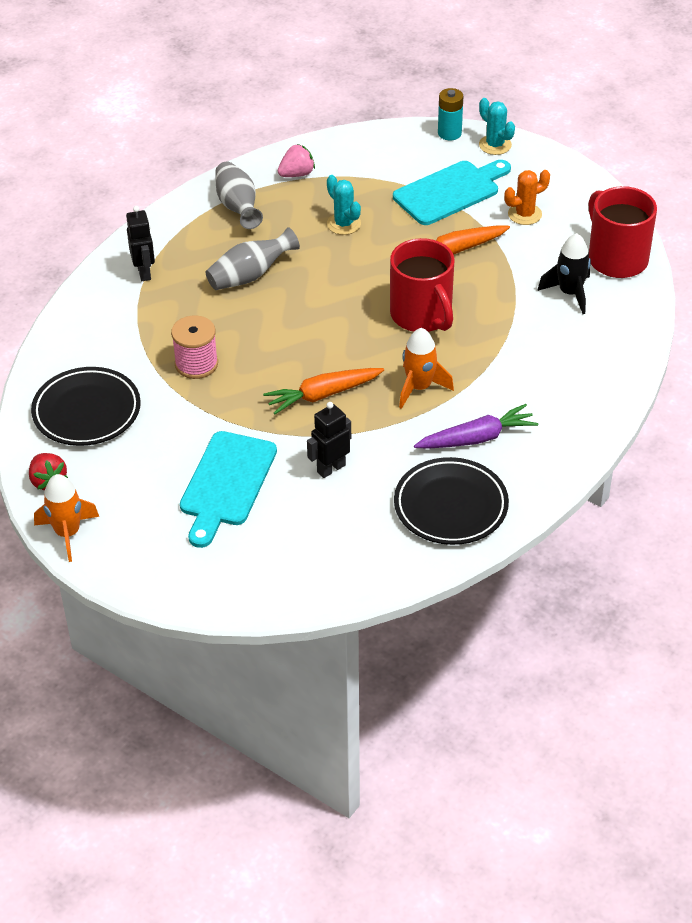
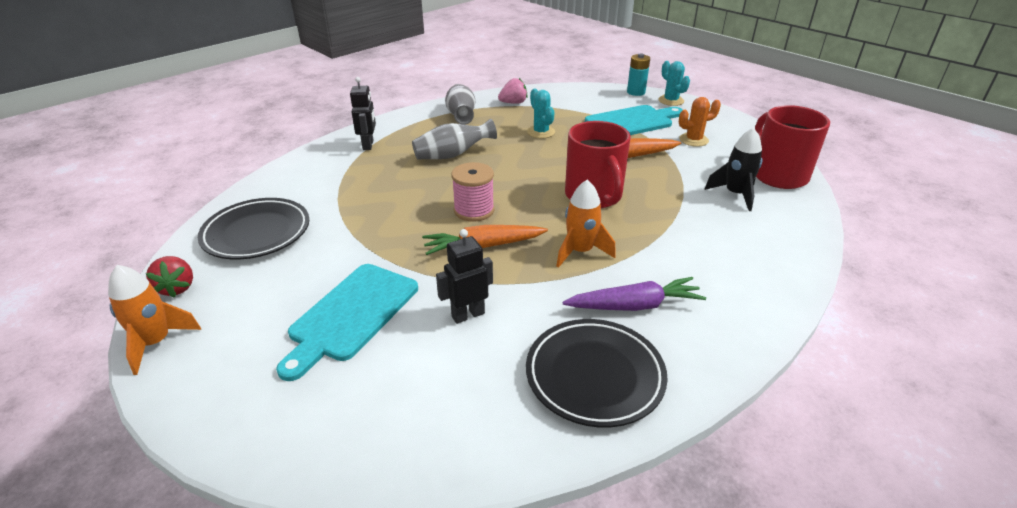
camera: 10 degrees right, 10 degrees down
(196, 364) = (376, 209): pink spool -> pink spool (474, 210)

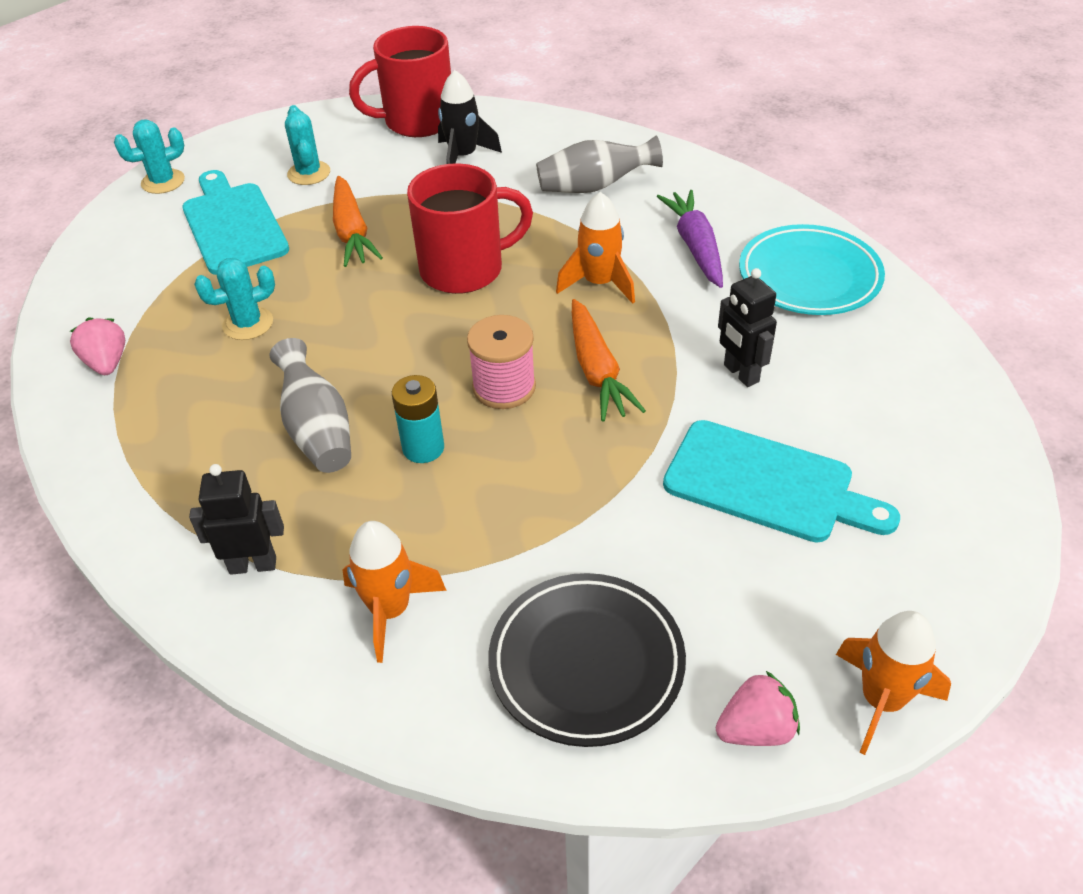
camera: 90 degrees left, 10 degrees up
(177, 288) = (756, 729): red strawberry -> pink strawberry
(323, 179) = (390, 610): none -> orange rocket
(461, 116) = (147, 434): grey vase -> grey vase (594, 187)
(594, 376) = (809, 277): black plate -> turquoise plate
(636, 92) = (113, 215): turquoise battery -> turquoise battery (423, 448)
(693, 140) = (309, 173): orange cactus -> turquoise cactus

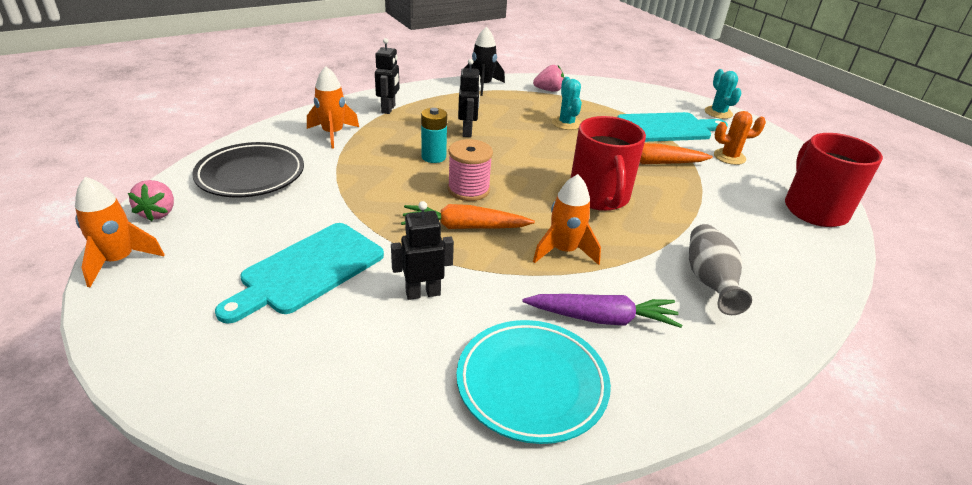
camera: 100 degrees right, 10 degrees down
(309, 173) = (729, 157): turquoise cactus -> orange cactus
(317, 430) = (467, 132): grey vase -> black robot
(463, 157) = (757, 222): black rocket -> black rocket (482, 85)

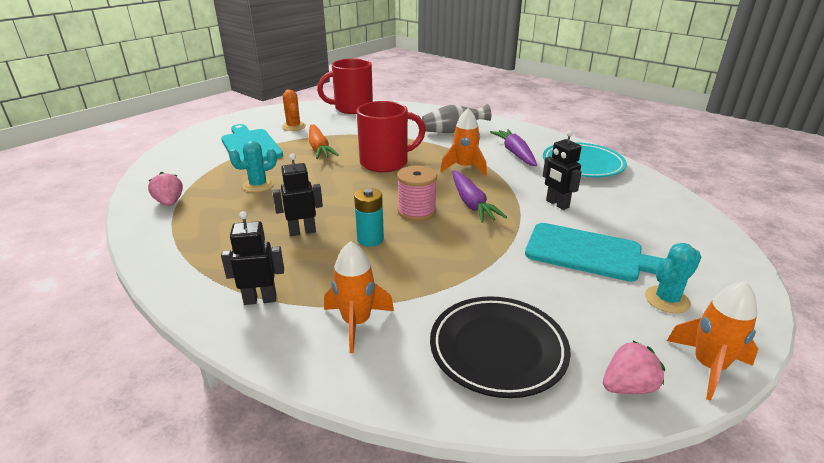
camera: 105 degrees left, 5 degrees down
(464, 227) = (471, 203): orange carrot -> purple carrot
(482, 85) = (160, 245): black rocket -> none
(718, 113) = (210, 130): turquoise cactus -> turquoise cactus (667, 300)

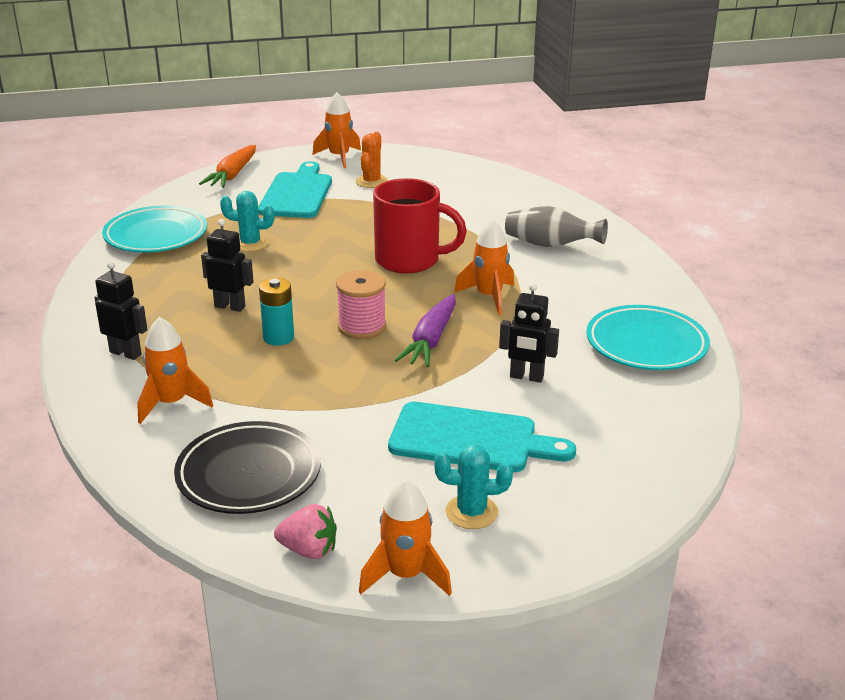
camera: 35 degrees right, 0 degrees up
(169, 203) = (156, 235): pink strawberry -> turquoise plate
(250, 119) = (339, 157): none -> orange rocket
(319, 148) = (362, 219): orange carrot -> orange carrot (232, 175)
(352, 108) = (472, 175): red mug -> none
(515, 153) = (582, 300): purple carrot -> none
(557, 204) = (526, 377): black robot -> black robot turned 75 degrees counterclockwise
(589, 253) = (470, 439): turquoise cutting board -> turquoise cutting board turned 45 degrees counterclockwise

